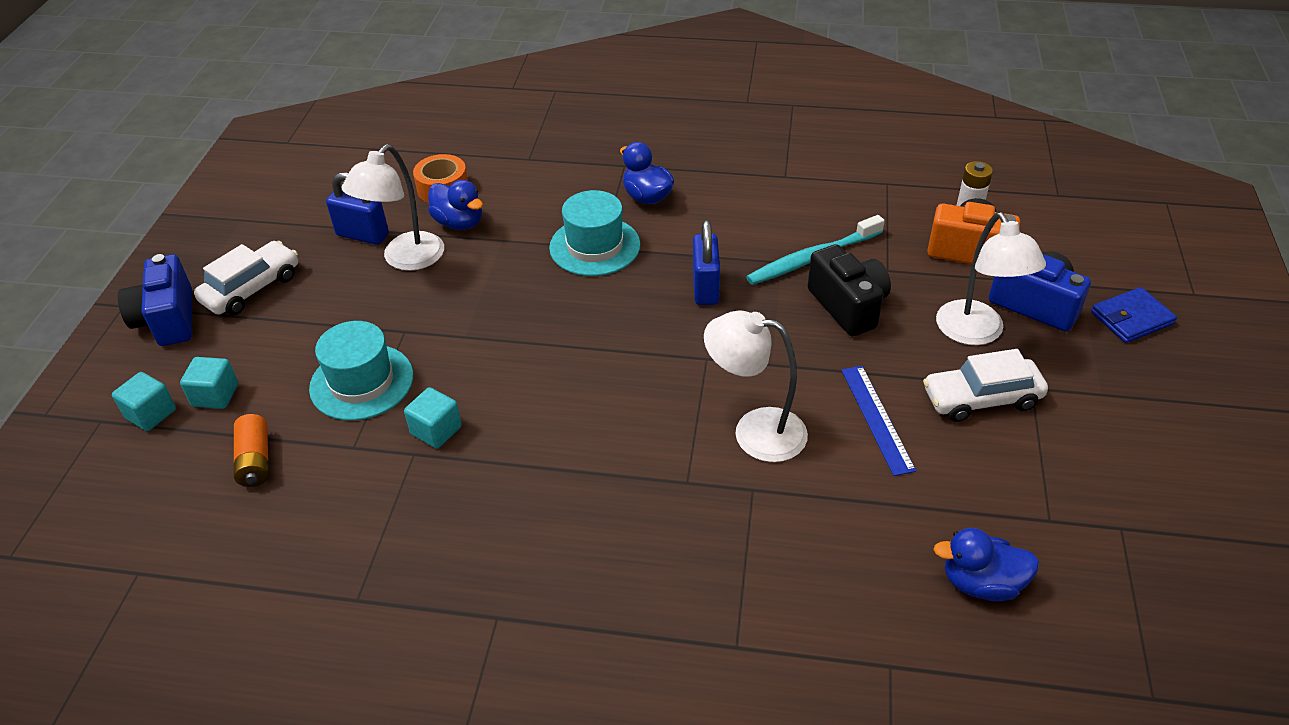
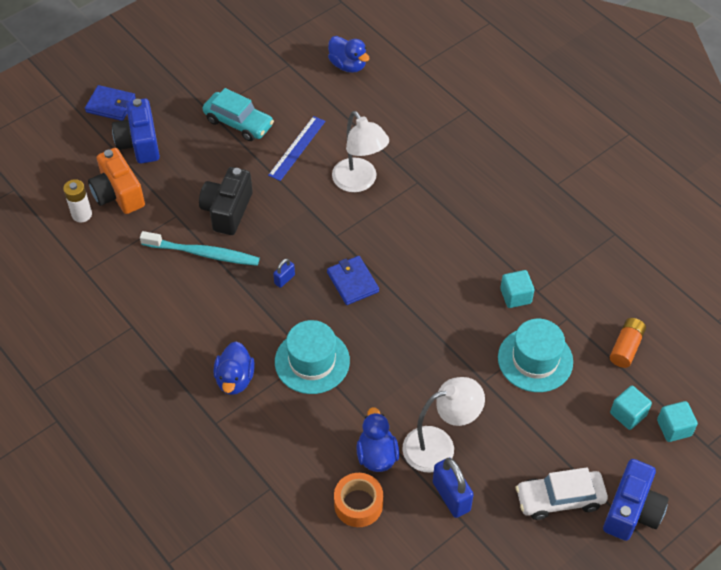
camera: 140 degrees left, 10 degrees up
(634, 328) = (353, 282): none -> blue wallet
(705, 288) = (284, 279): blue padlock -> blue padlock, size x0.53
(976, 333) = (190, 151): white lamp -> none
(981, 399) = (238, 122): white car -> turquoise car

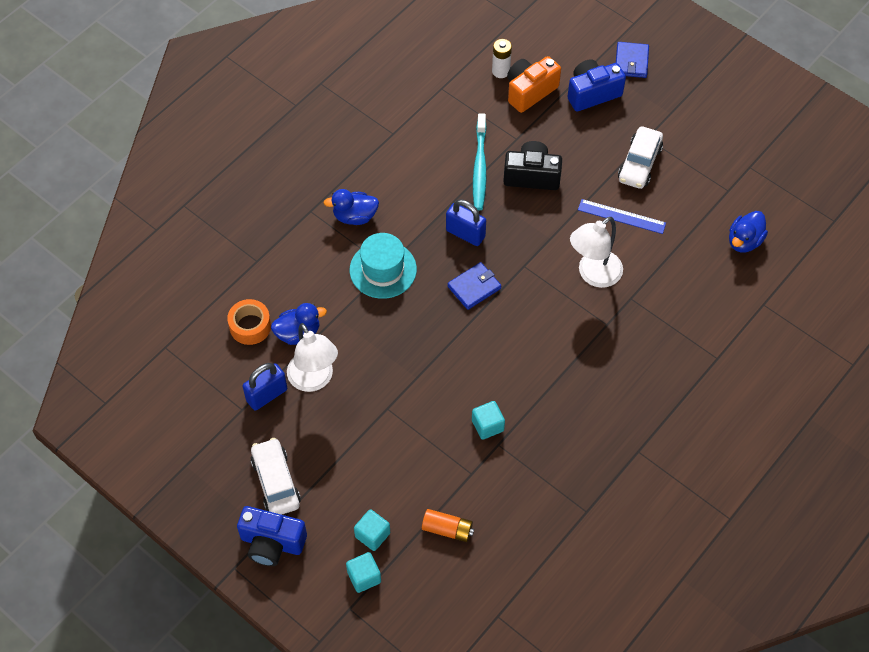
camera: 80 degrees right, 5 degrees up
(238, 122) = (639, 164): turquoise car -> white car
(284, 279) = (465, 234): blue padlock -> blue padlock, size x1.88
(535, 359) = (418, 449): turquoise hat -> none

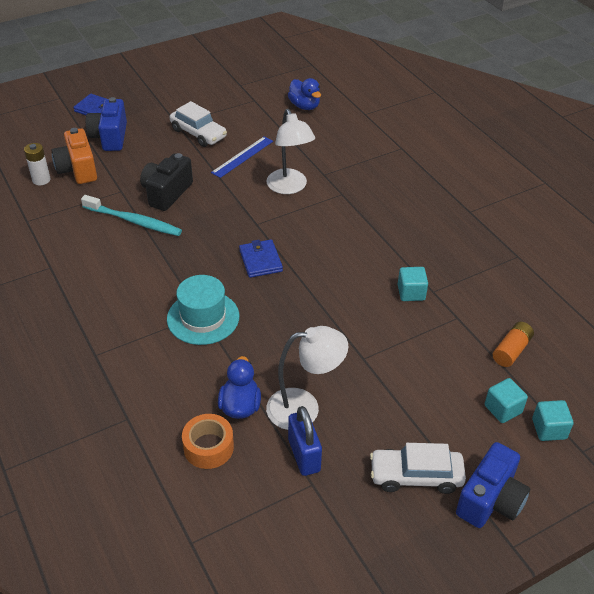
camera: 70 degrees left, 15 degrees down
(355, 216) = (126, 321): blue duck -> none
(465, 234) = (199, 250): blue padlock -> none

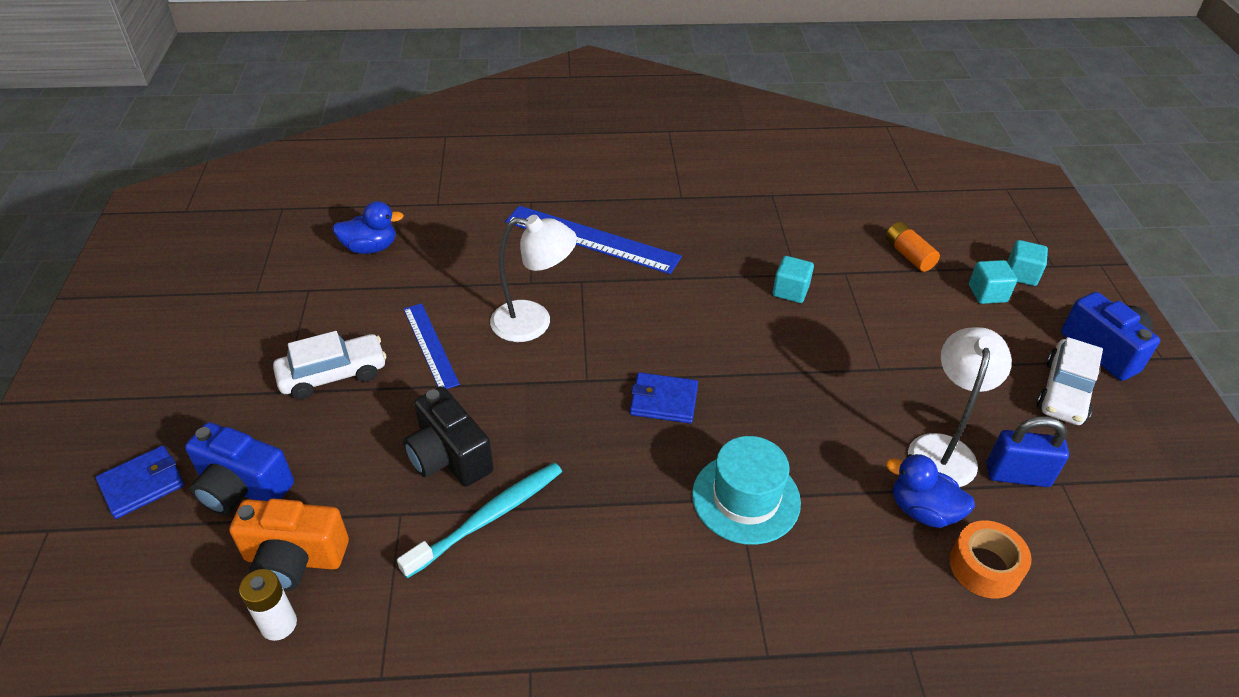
camera: 65 degrees left, 0 degrees up
(386, 185) = (592, 239): none -> blue ruler

